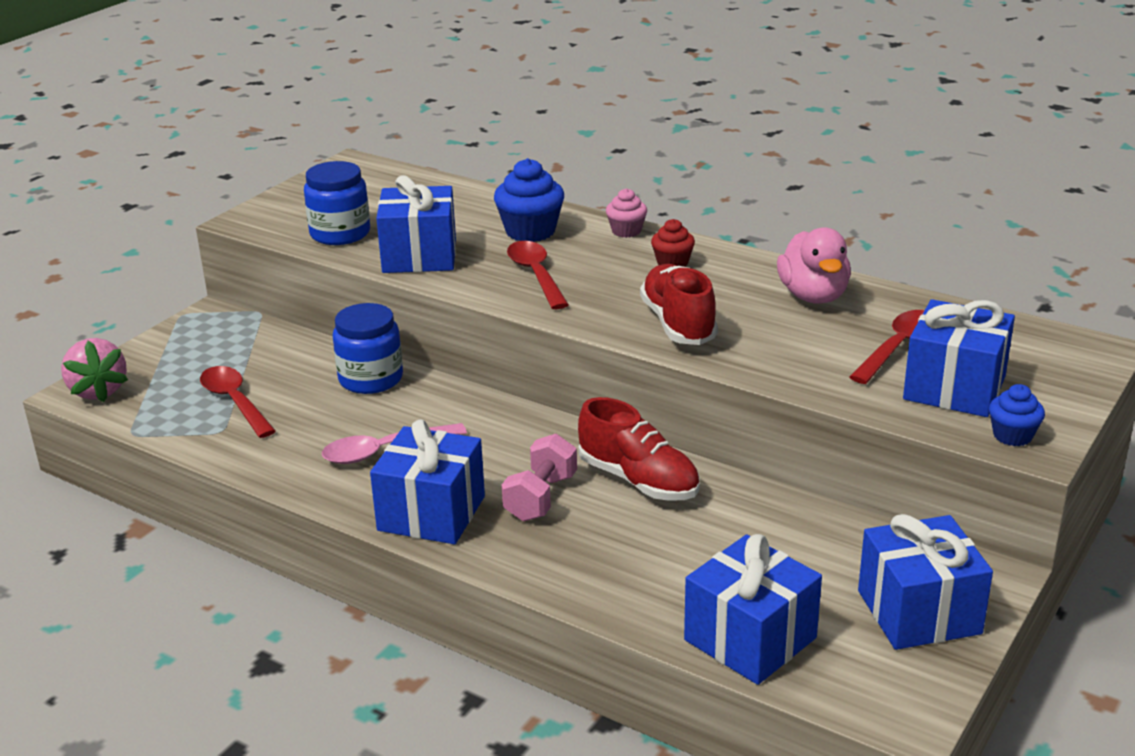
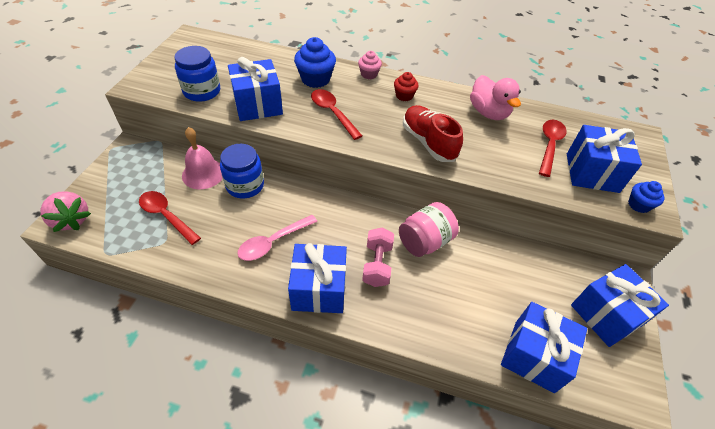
camera: 20 degrees left, 20 degrees up
(311, 358) = (203, 173): none -> pink bell
(638, 480) = (425, 241): red shoe -> pink jar

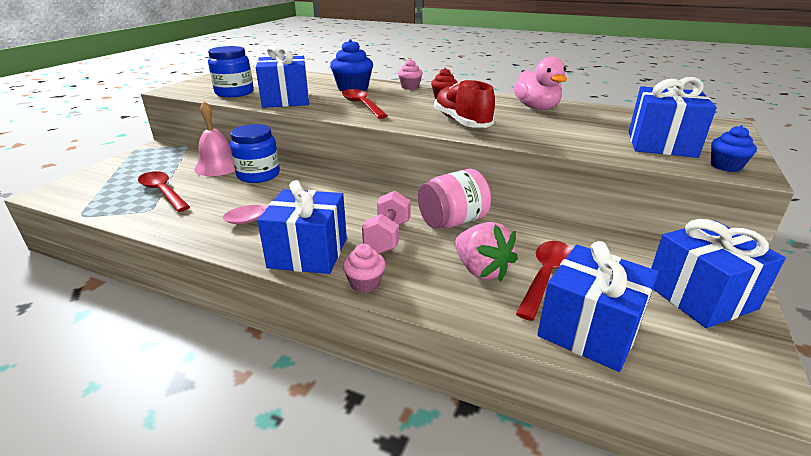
camera: 10 degrees right, 20 degrees down
(72, 220) = (63, 191): pink strawberry -> pink strawberry (481, 270)
(371, 321) = (365, 283): none -> pink cupcake
(549, 145) = (607, 127): red spoon -> red spoon (545, 276)

